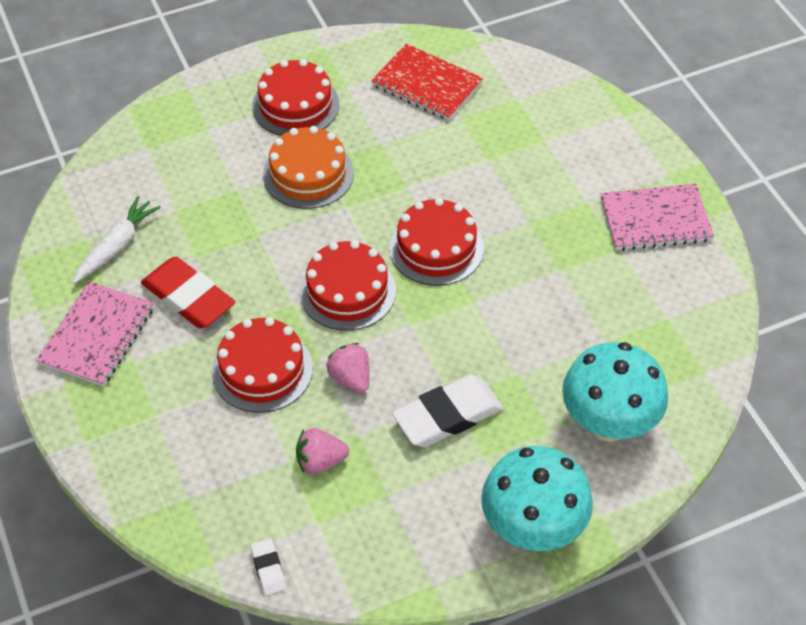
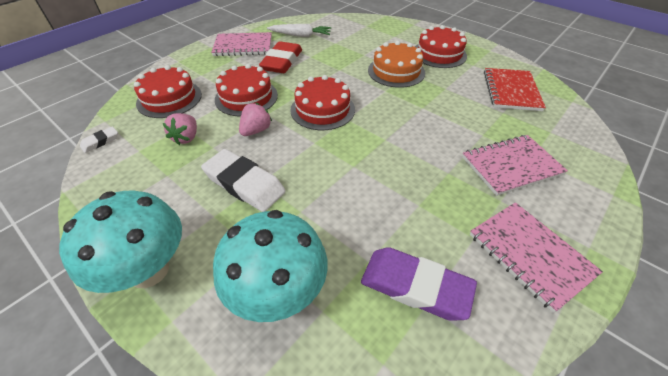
camera: 65 degrees right, 5 degrees down
(320, 461) = (186, 138): pink strawberry -> pink strawberry turned 135 degrees counterclockwise
(436, 248) = (385, 134): red cake -> red cake (169, 99)
(548, 165) = (511, 166): none -> pink notebook
(648, 318) = (415, 286): none -> purple eraser

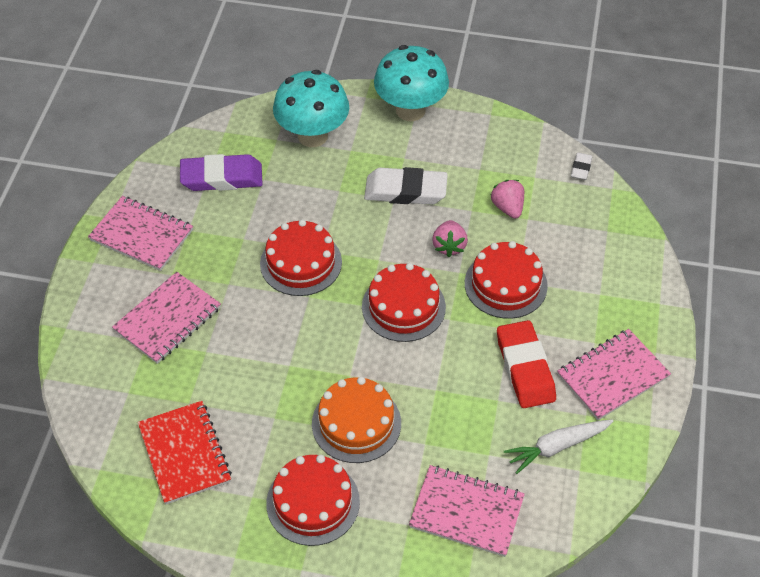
camera: 150 degrees right, 5 degrees up
(169, 99) = (587, 242): red cake -> red cake (301, 263)
(364, 31) = (466, 512): none -> pink notebook

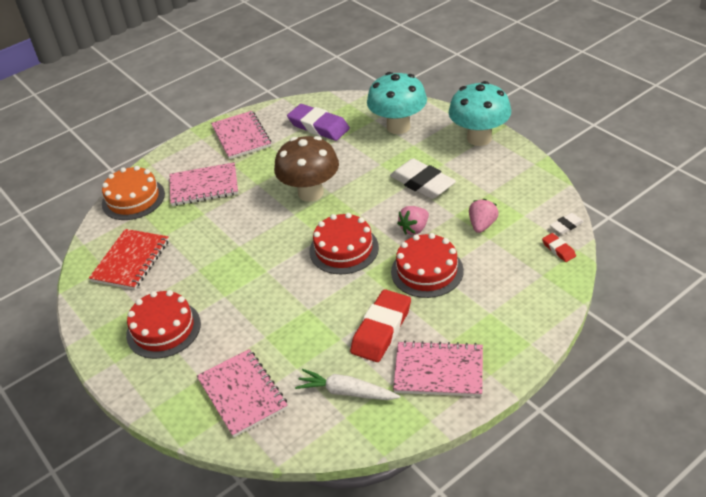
camera: 45 degrees right, 10 degrees down
(301, 263) = (310, 193): red cake -> brown mushroom
(356, 423) = (238, 300): orange cake -> orange cake (133, 199)
(597, 197) = (558, 249): none -> red eraser

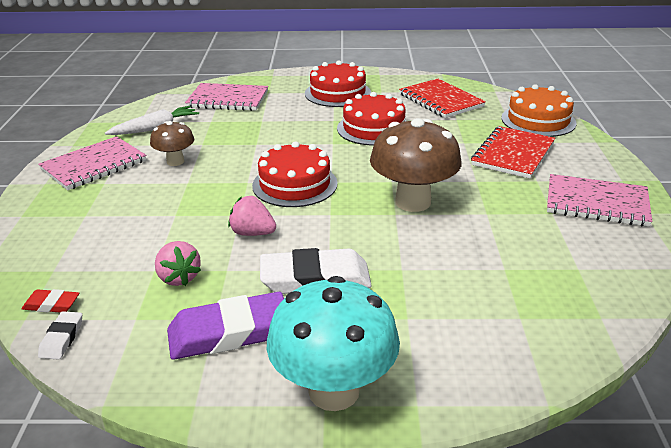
camera: 125 degrees right, 10 degrees down
(204, 186) = (513, 154): pink notebook -> red notebook
(318, 126) = (557, 263): purple eraser -> purple eraser (229, 333)
(381, 329) = (175, 161): red eraser -> brown mushroom
(398, 127) = (471, 329): turquoise mushroom -> none
(414, 229) = (252, 233): pink strawberry -> pink strawberry turned 60 degrees counterclockwise
(427, 271) = (188, 210): red cake -> red cake (373, 128)

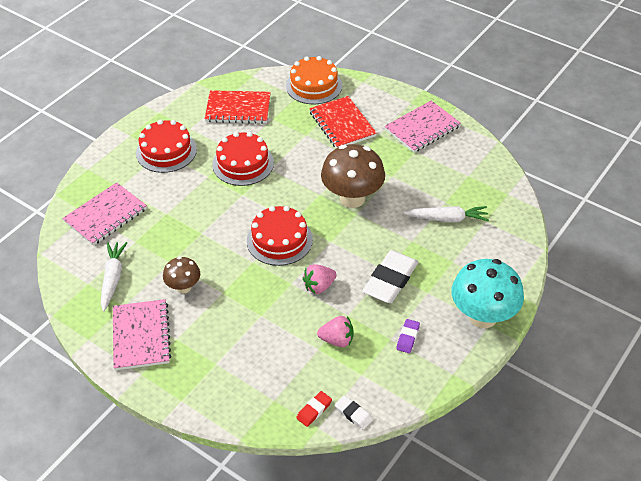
camera: 55 degrees left, 15 degrees up
(229, 333) = (408, 338): purple eraser -> purple eraser, size x0.48
(477, 282) = (447, 219): none -> white carrot

